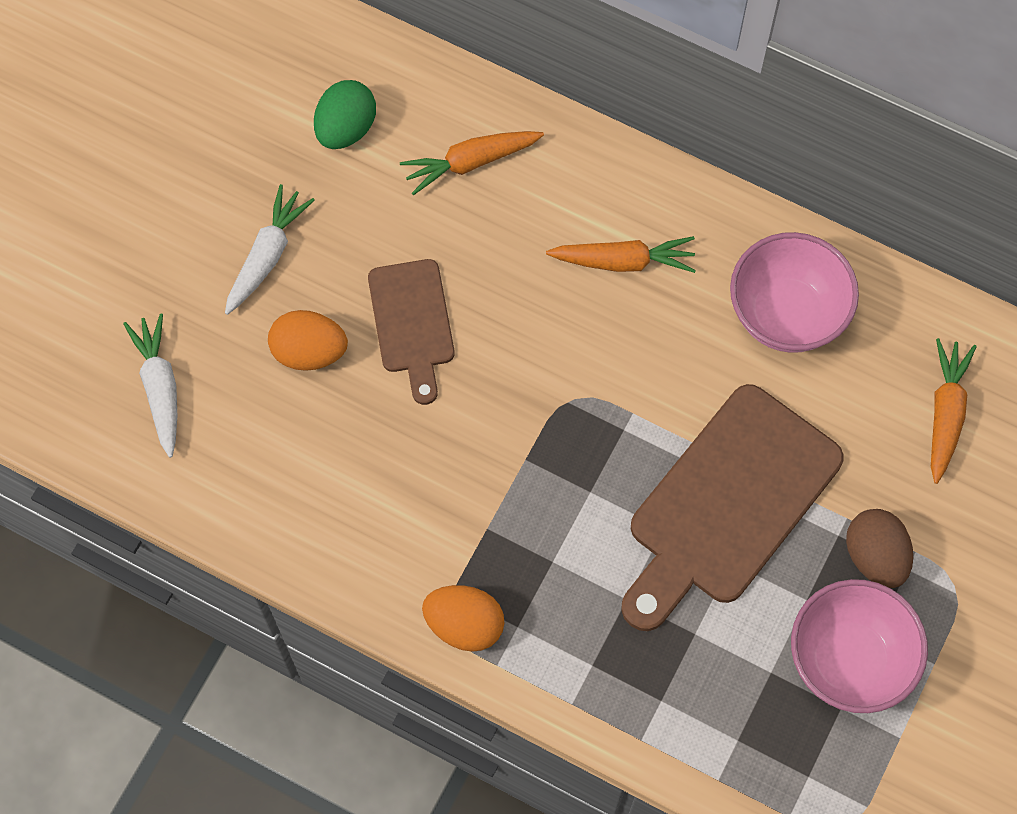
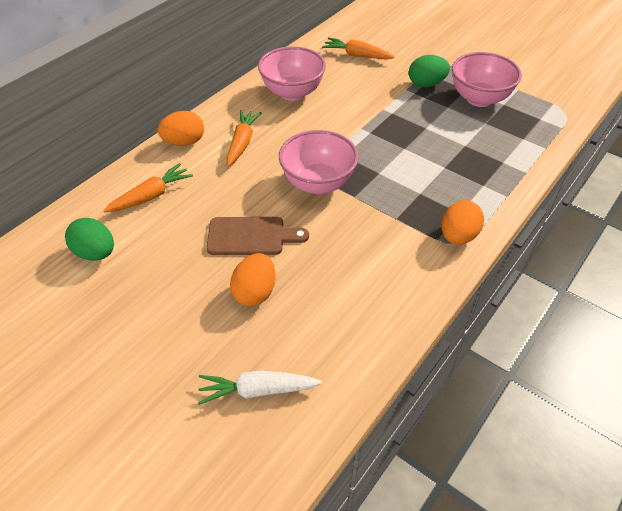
camera: 80 degrees left, 20 degrees down
(267, 255) = (173, 308): white carrot -> none
(470, 162) = (151, 196): orange carrot -> orange carrot turned 120 degrees counterclockwise
(545, 399) = (318, 183): none -> pink bowl
(605, 172) = (184, 142): none -> orange egg
(728, 503) = (393, 125): brown cutting board -> none
(875, 556) = (426, 84): brown egg -> green egg

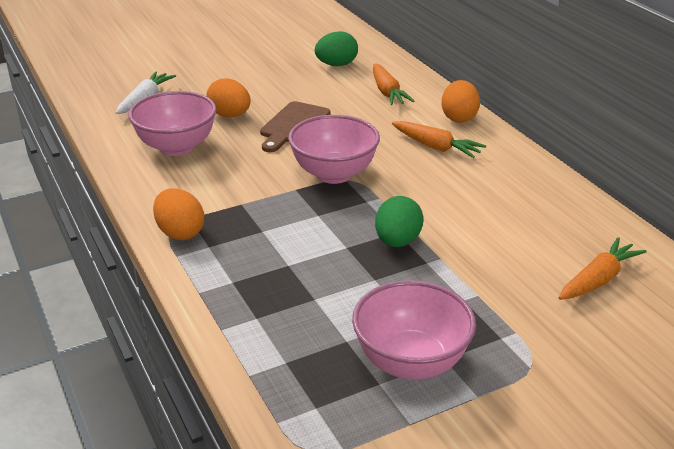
camera: 115 degrees right, 15 degrees down
(292, 93) = (519, 199): pink bowl -> pink bowl (176, 147)
(426, 84) = (482, 321): green egg -> green egg (397, 241)

